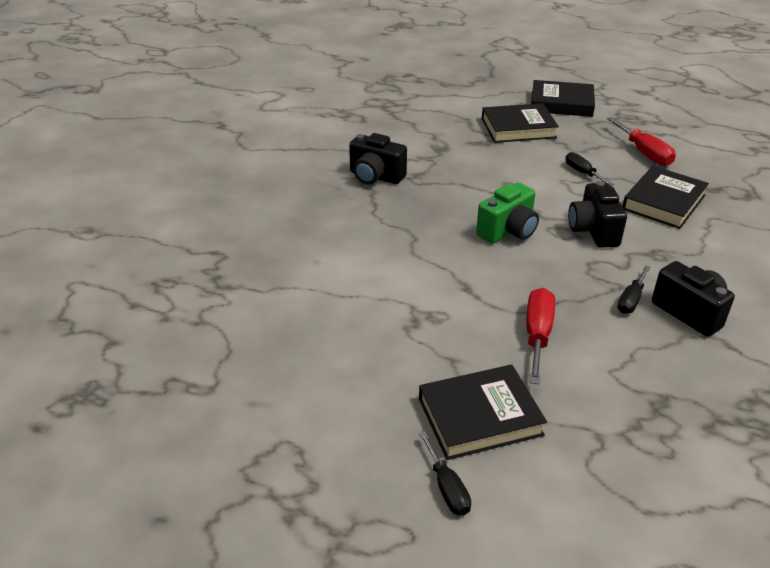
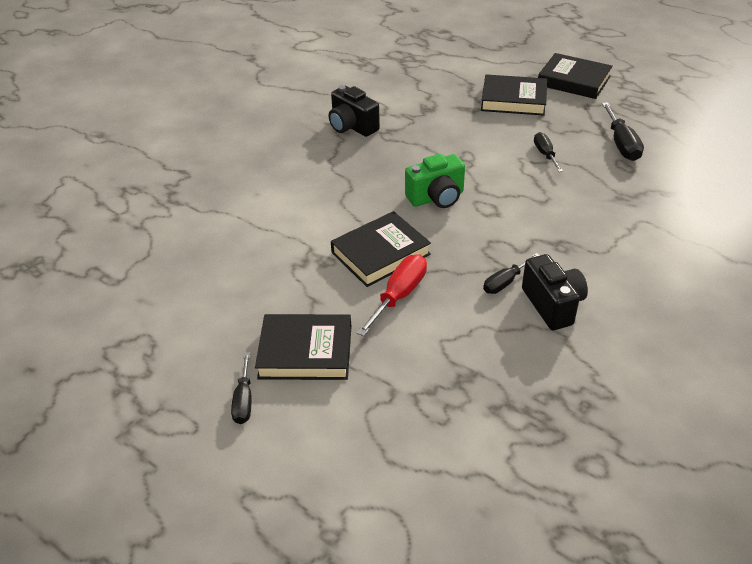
camera: 20 degrees right, 5 degrees up
(593, 231) = (515, 212): black camera -> none
(644, 153) = (621, 144): red screwdriver -> black screwdriver
(664, 202) = (605, 196): black book -> black book (380, 253)

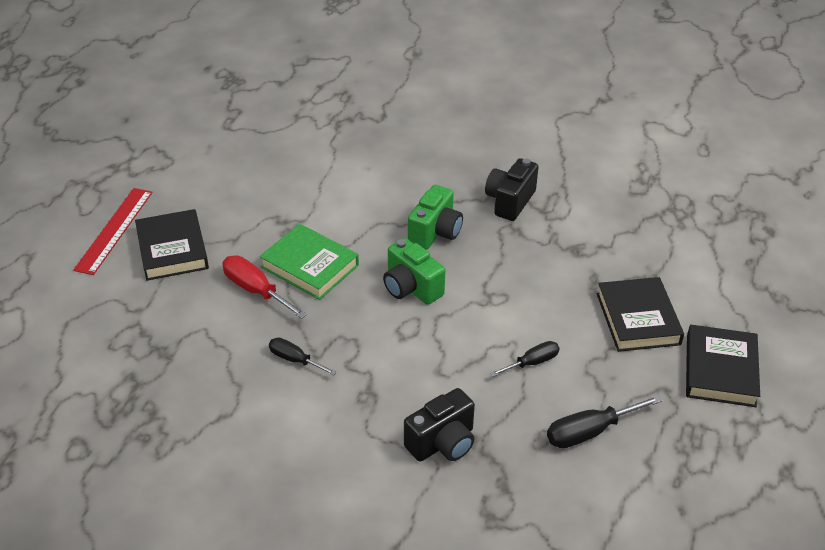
camera: 70 degrees right, 0 degrees up
(244, 400) = (114, 230): black screwdriver -> red ruler
(371, 172) = (435, 232): none -> green camera
(380, 253) = (309, 266): black book -> green book
(399, 295) = (255, 290): red screwdriver -> red screwdriver turned 150 degrees counterclockwise
(552, 305) = (271, 399): black camera -> black camera (442, 443)

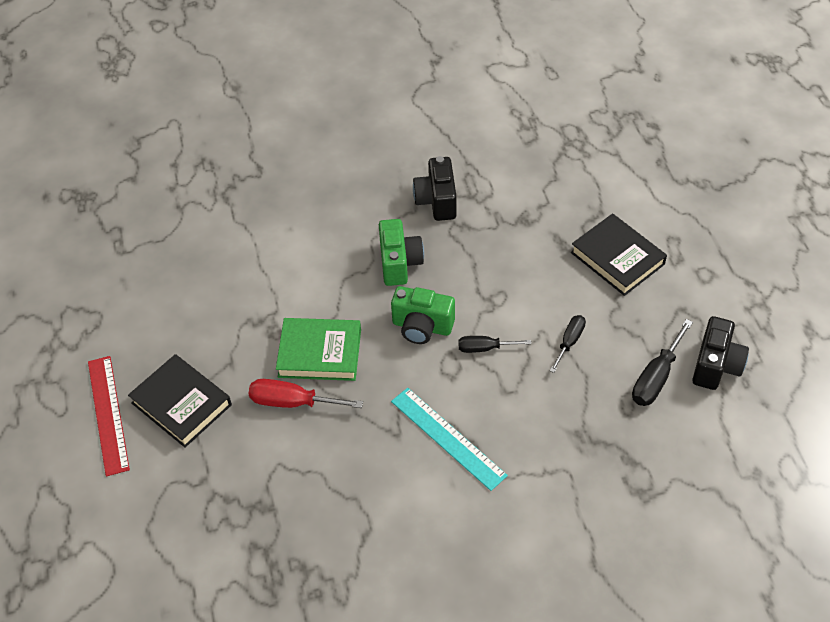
camera: 30 degrees left, 10 degrees up
(295, 360) = (381, 448): black screwdriver -> black screwdriver (484, 348)
(356, 381) = (448, 438): none -> turquoise ruler
(442, 443) = (558, 452): black camera -> black camera (716, 365)
(720, 370) = (707, 270): black book -> none

